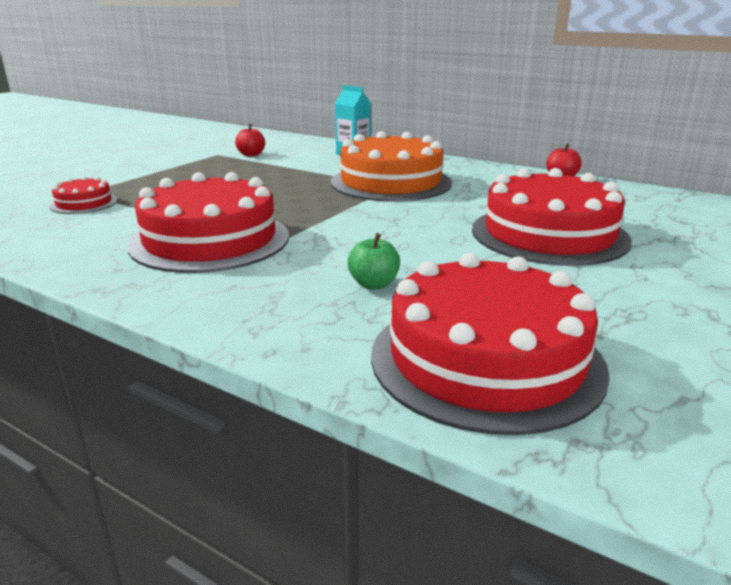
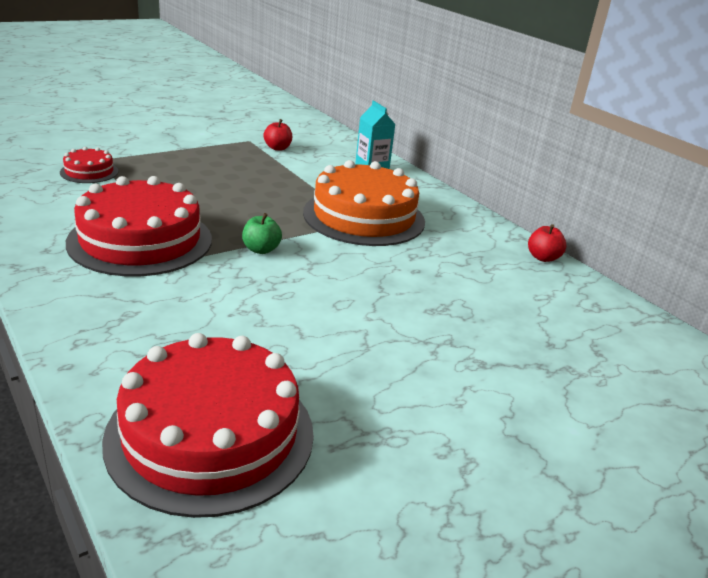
camera: 20 degrees right, 5 degrees up
(373, 284) = (213, 329): green apple -> green apple (261, 249)
(549, 234) = (434, 324): red cake -> none

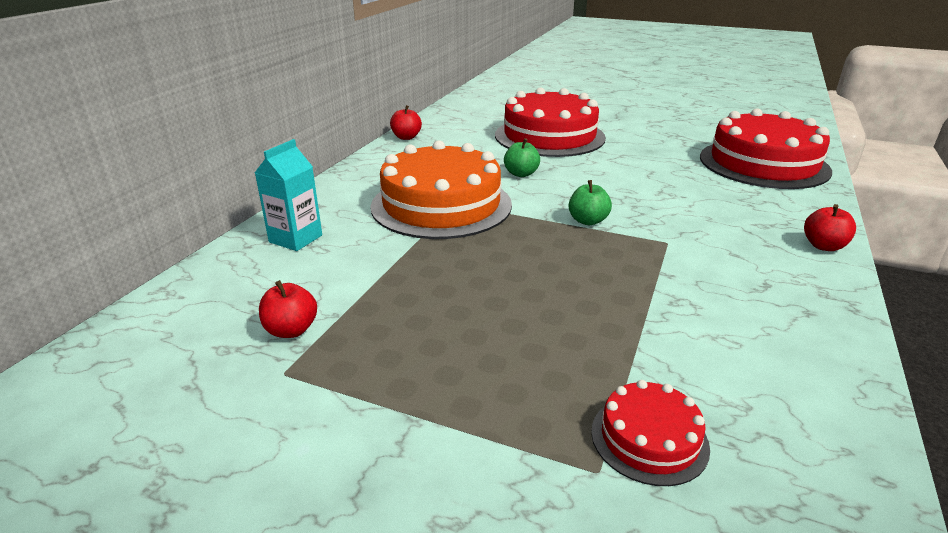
camera: 120 degrees left, 0 degrees up
(59, 315) = (823, 246): none -> red apple
(140, 240) = (691, 277): red cake -> red cake (549, 136)
(384, 267) = (521, 174): none -> green apple

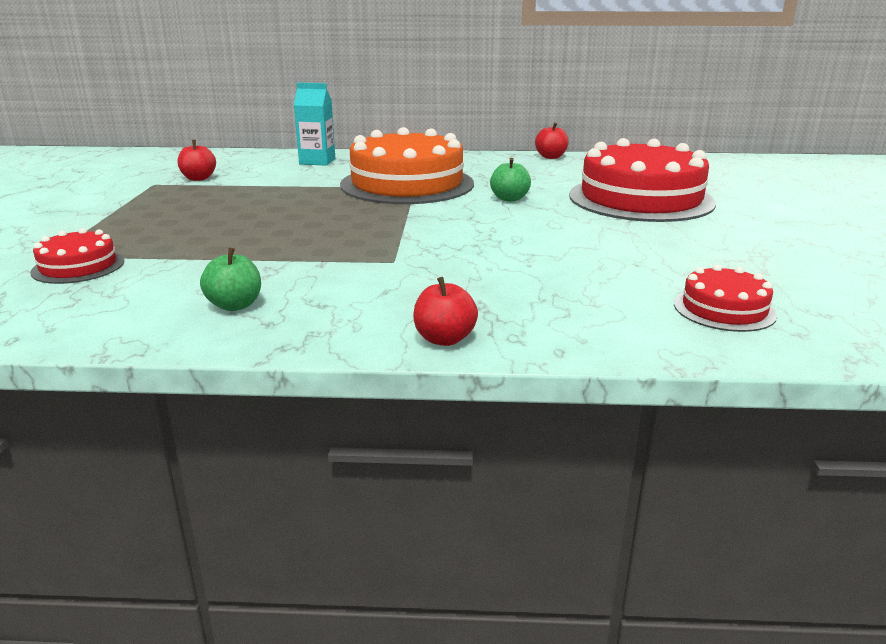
camera: 70 degrees right, 5 degrees down
(588, 221) = (417, 229): green apple -> green apple (235, 305)
(763, 163) = (724, 309): red cake -> red cake, size x0.47

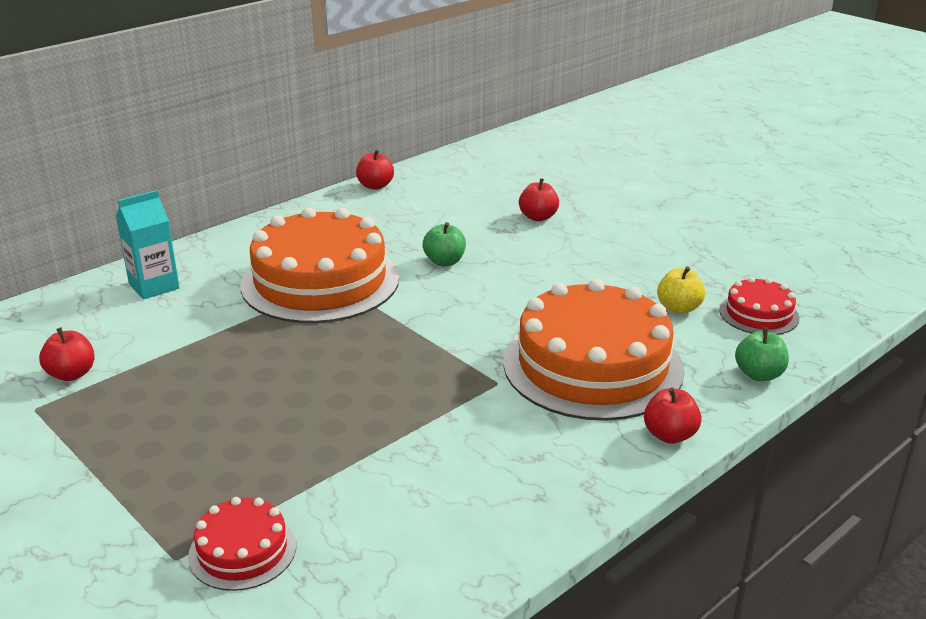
camera: 45 degrees left, 5 degrees up
(235, 305) = (480, 498): green apple -> green apple (759, 374)
(484, 279) = (592, 365): none -> orange cake
(640, 199) = (538, 217): red cake -> red apple
(645, 278) = (678, 308): none -> yellow apple

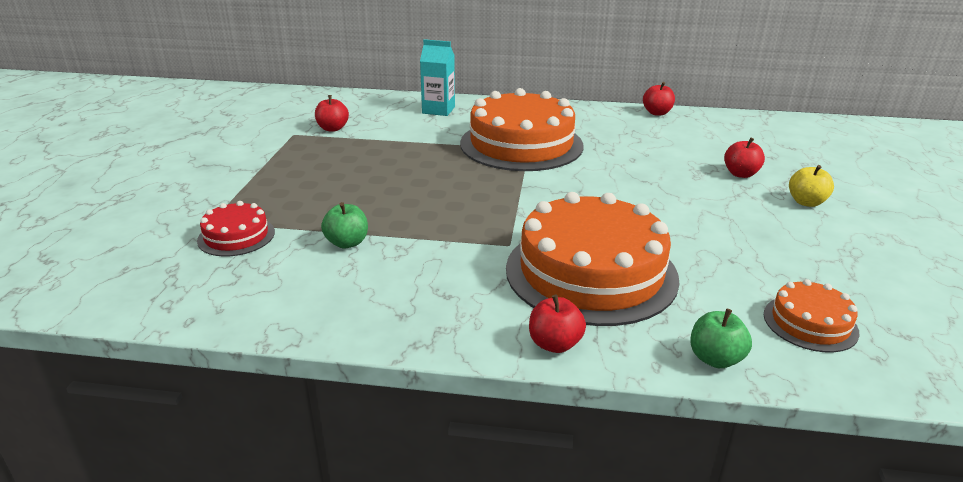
camera: 50 degrees right, 0 degrees up
(444, 261) = (616, 168): green apple -> green apple (347, 243)
(678, 308) = (738, 279): yellow apple -> yellow apple (806, 202)
(759, 314) = (810, 323): red cake -> orange cake

